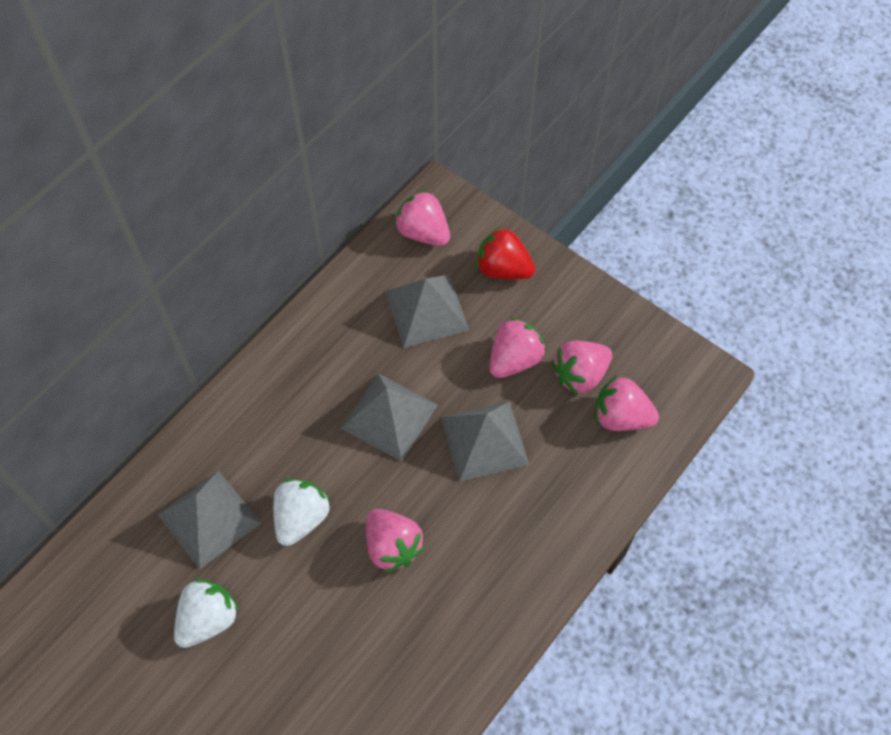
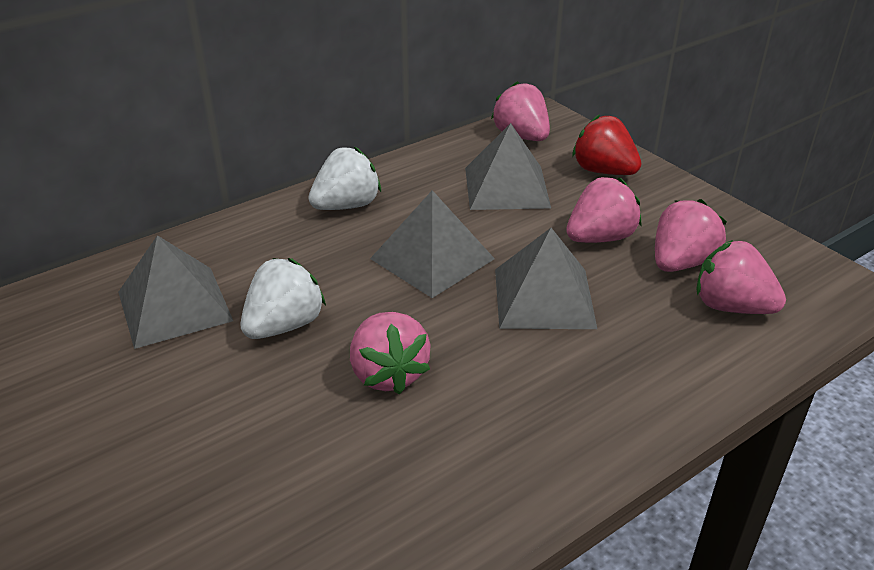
camera: 15 degrees right, 25 degrees down
(208, 619) = (113, 399): white strawberry -> white strawberry (347, 205)
(580, 375) = (681, 263): pink strawberry -> pink strawberry turned 150 degrees clockwise

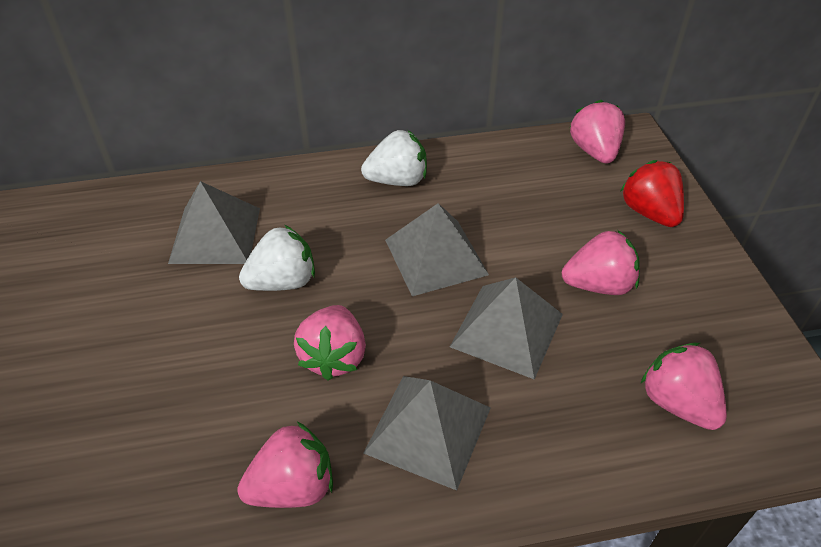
camera: 25 degrees right, 10 degrees up
(506, 187) = (546, 203): grey pyramid -> grey pyramid (428, 430)
(681, 263) = (660, 338): pink strawberry -> pink strawberry (293, 487)

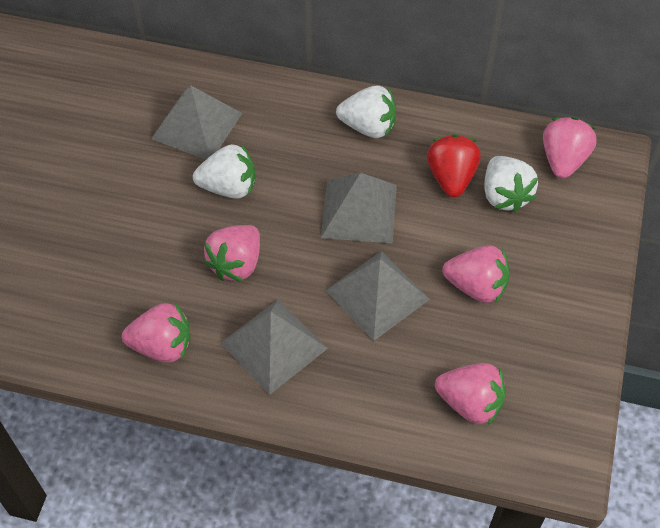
camera: 25 degrees right, 10 degrees up
(565, 196) = (505, 195): none -> white strawberry
(649, 212) = (569, 239): red strawberry -> red strawberry (451, 177)
(677, 403) = (470, 403): pink strawberry -> pink strawberry turned 120 degrees clockwise

